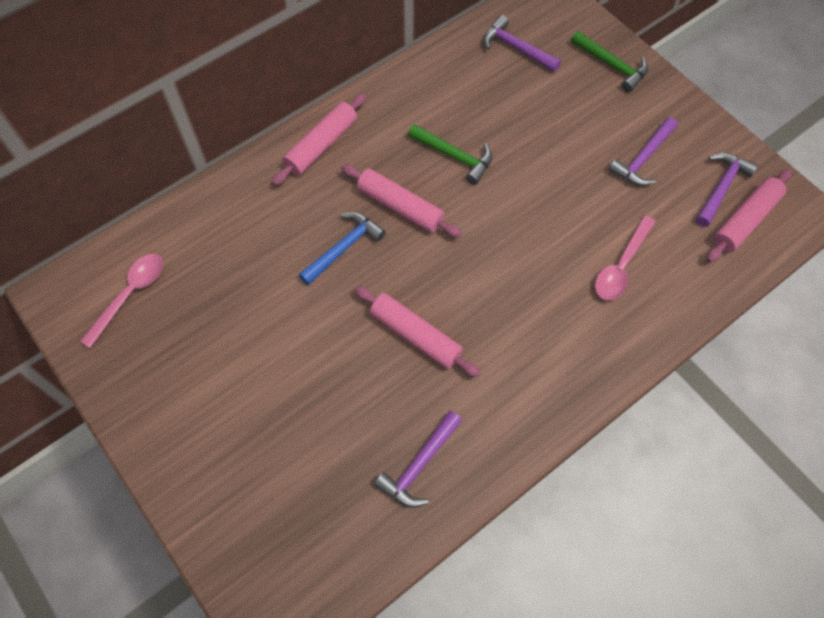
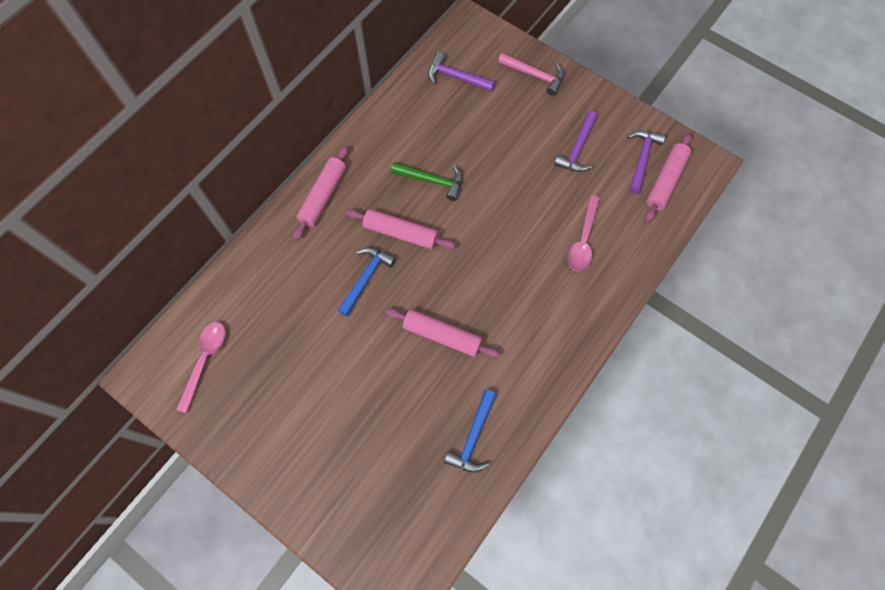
camera: 15 degrees left, 5 degrees up
(419, 465) = (473, 437): purple hammer -> blue hammer
(612, 65) = (534, 75): green hammer -> pink hammer

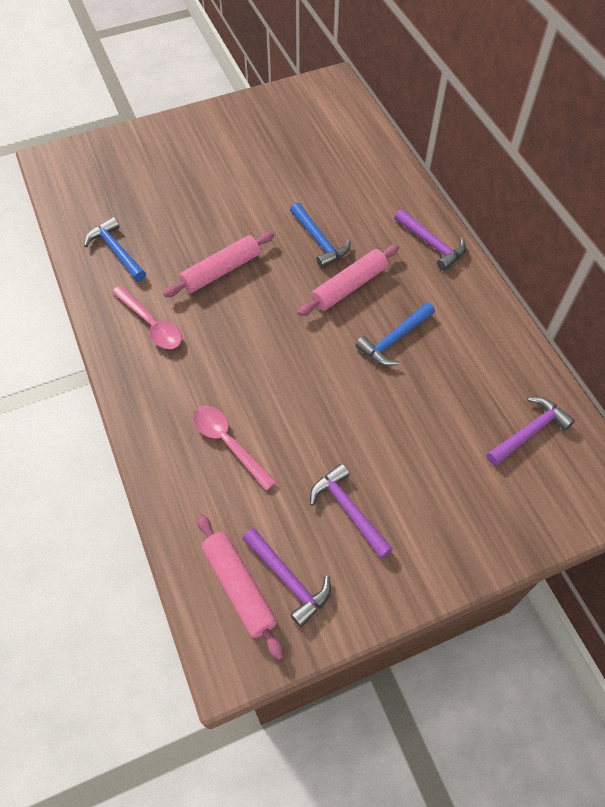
camera: 120 degrees right, 10 degrees down
(205, 361) = (319, 117): pink spoon -> pink spoon (151, 324)
(323, 196) = (431, 244): pink rolling pin -> purple hammer
(432, 181) = (394, 340): green hammer -> blue hammer
(534, 75) = (489, 525): pink hammer -> none

